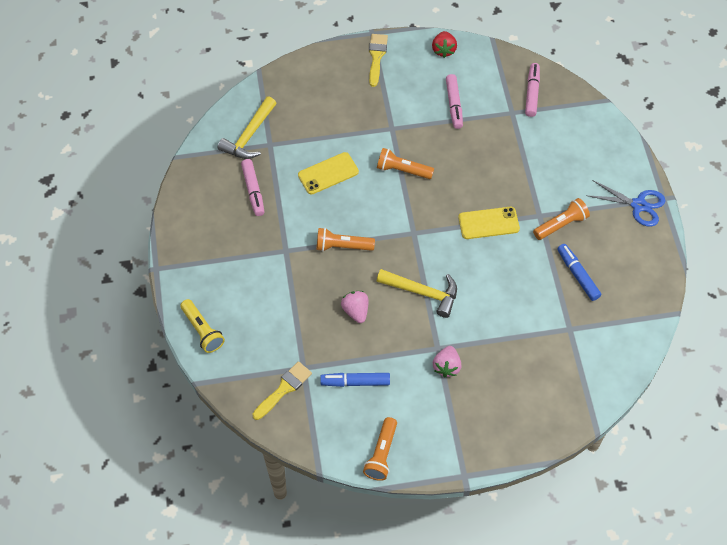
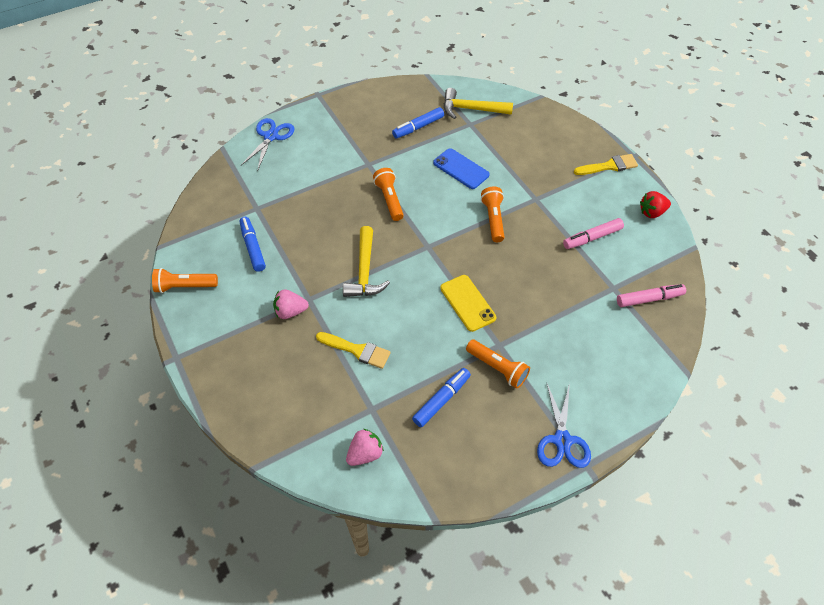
camera: 70 degrees right, 5 degrees down
(202, 330) = (271, 136): yellow flashlight -> blue scissors
(253, 190) = (418, 127): pink marker -> blue marker
(284, 389) = (232, 201): yellow brush -> yellow brush (357, 350)
(328, 173) = (461, 169): yellow phone -> blue phone
(356, 311) = (326, 227): pink strawberry -> pink strawberry (365, 454)

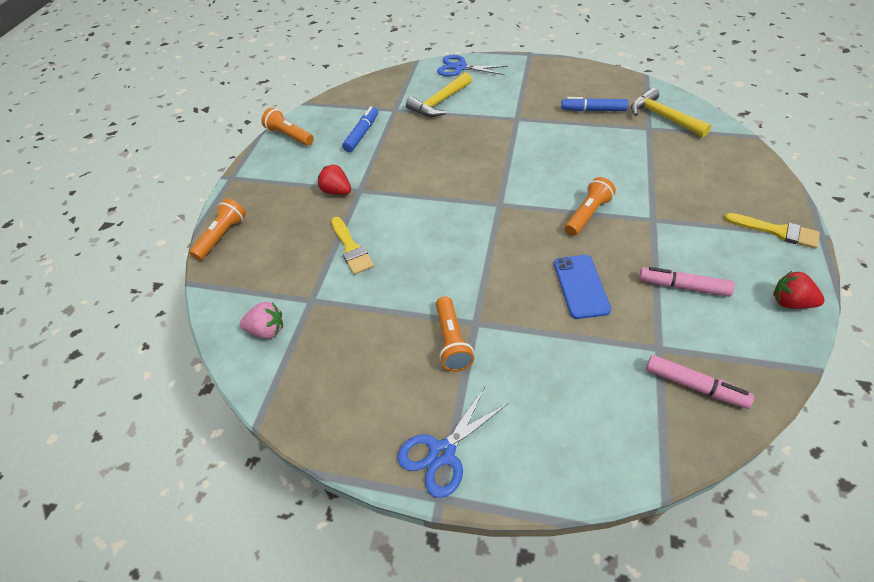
camera: 45 degrees right, 5 degrees down
(271, 136) = (460, 67): blue scissors -> blue scissors turned 135 degrees counterclockwise
(290, 311) = (336, 191): pink strawberry -> red strawberry
(365, 271) = (424, 194): yellow hammer -> yellow hammer (439, 102)
(389, 199) = (505, 152): orange flashlight -> orange flashlight (222, 236)
(441, 400) = (373, 333): blue marker -> none
(461, 169) = (599, 159): blue phone -> blue phone (581, 286)
(467, 303) = (485, 269): yellow phone -> none

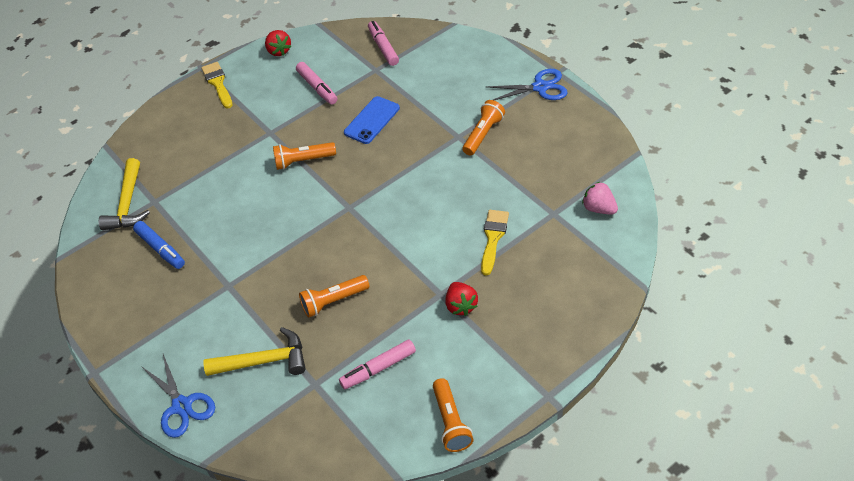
camera: 140 degrees left, 0 degrees up
(222, 236) = (593, 319): orange flashlight -> orange flashlight (333, 301)
(362, 134) = (378, 368): blue marker -> pink marker

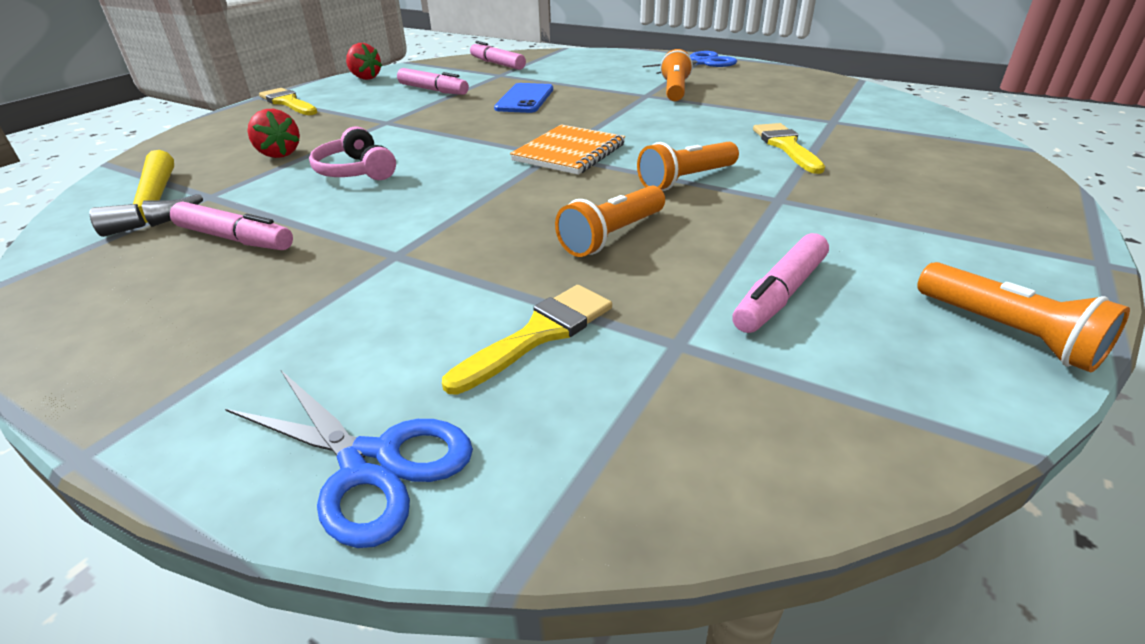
camera: 25 degrees left, 15 degrees down
(160, 249) = (235, 239): blue marker -> pink marker
(233, 195) = (356, 171): none -> pink headphones
(264, 361) = (539, 334): yellow hammer -> yellow brush
(303, 161) = (452, 133): orange flashlight -> orange flashlight (686, 180)
(359, 207) = (569, 152): none -> orange notebook
(461, 306) = (824, 203): red strawberry -> red strawberry (279, 154)
(599, 208) = (880, 111): pink strawberry -> none

